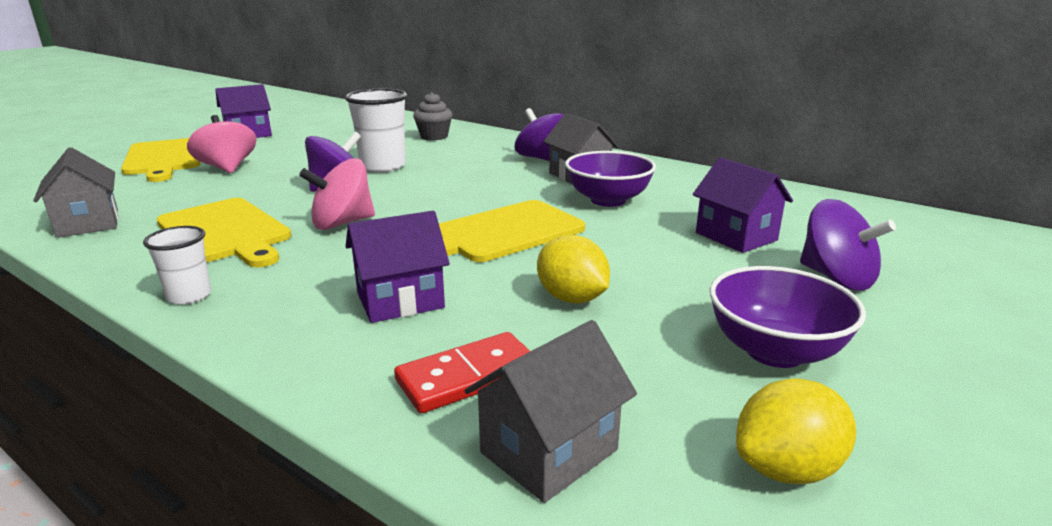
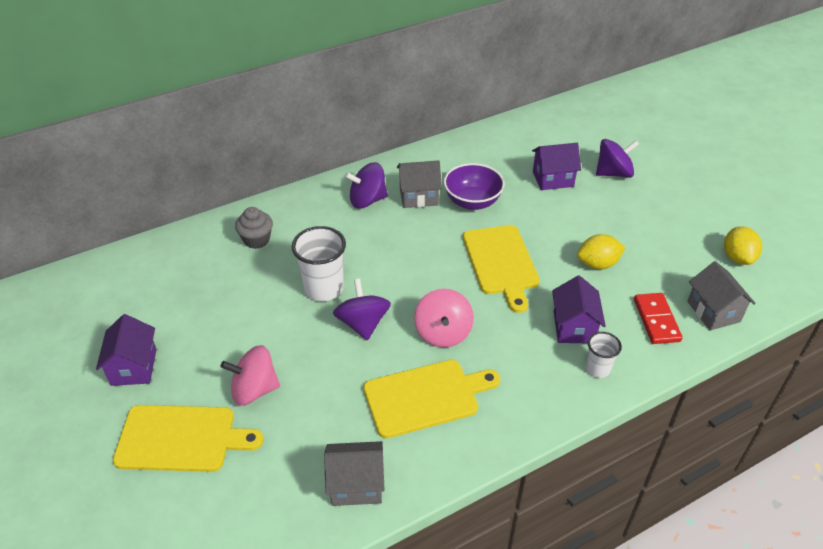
camera: 65 degrees left, 20 degrees up
(189, 296) = (528, 418): white cup -> white cup (597, 369)
(774, 351) = (667, 224): purple bowl -> none

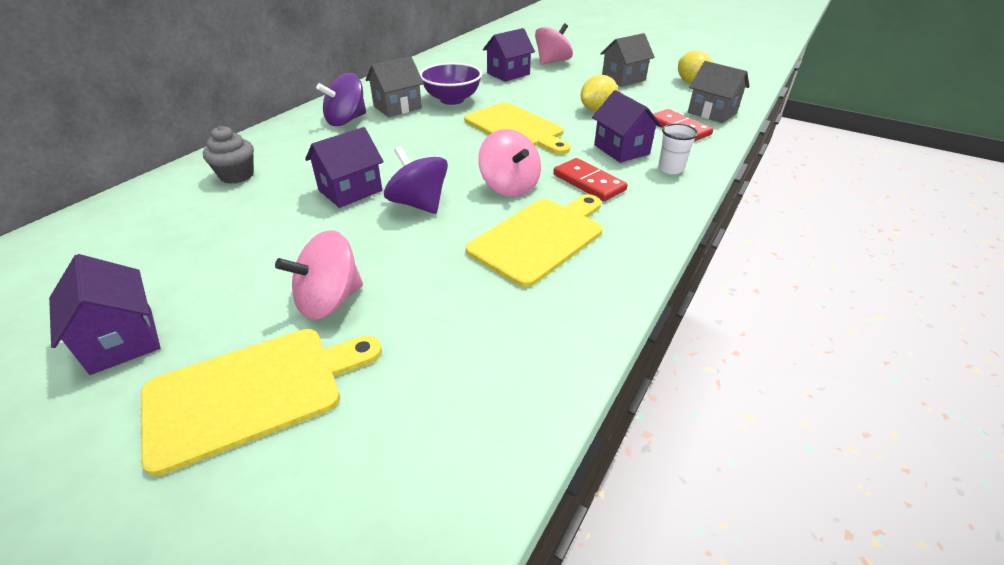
camera: 30 degrees left, 5 degrees down
(323, 288) = (350, 190): white cup -> purple house
(356, 485) = (537, 342): grey house -> grey house (623, 79)
(510, 355) = (588, 182): none -> red domino
(613, 173) = (552, 62): purple spinning top -> pink spinning top

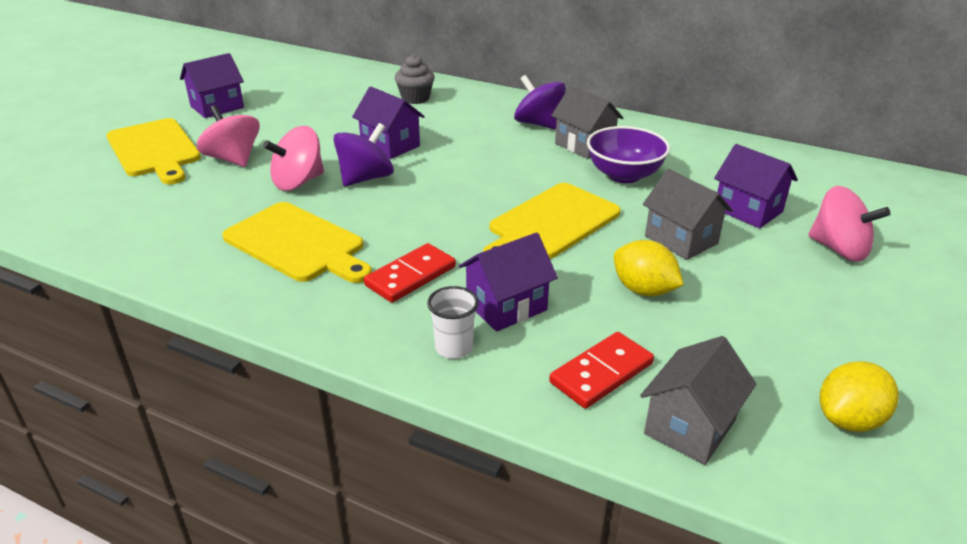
camera: 85 degrees right, 5 degrees down
(509, 186) = (400, 224): pink spinning top -> pink spinning top (298, 182)
(623, 79) = (805, 325): grey house -> grey house (681, 240)

